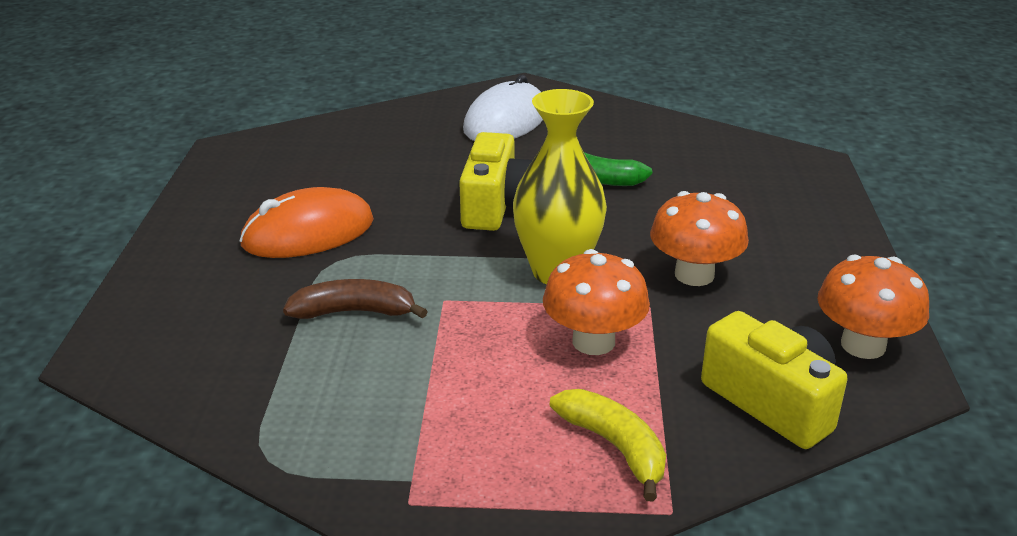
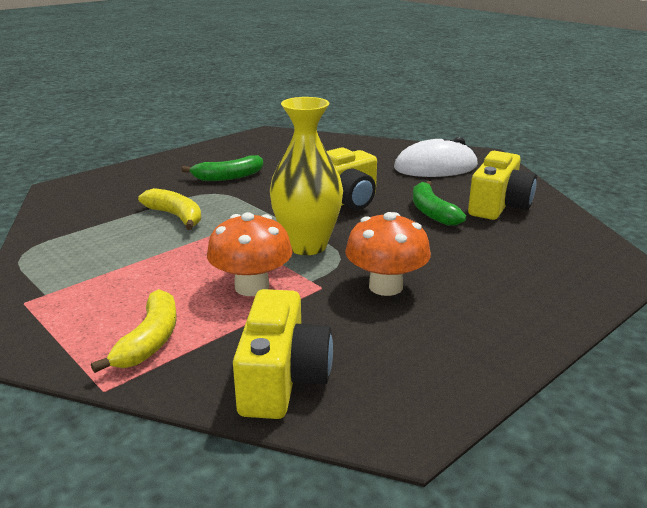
camera: 45 degrees right, 5 degrees down
(308, 232) = (228, 177): orange mouse -> green banana
(354, 312) = (176, 216): brown banana -> yellow banana
(635, 143) = (498, 205): none -> yellow camera
(863, 345) = (419, 388): orange mushroom -> none

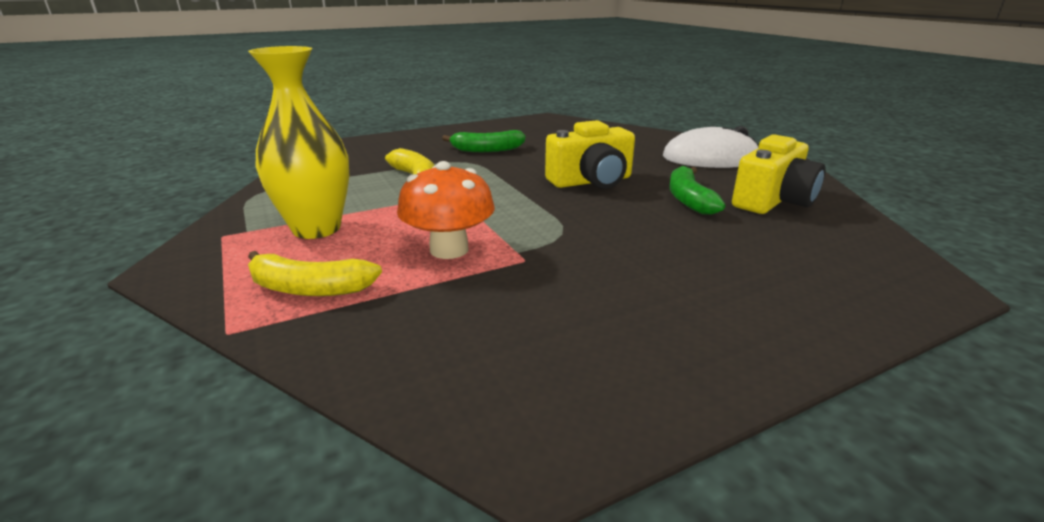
camera: 15 degrees right, 0 degrees up
(150, 340) = (309, 288): yellow banana -> yellow banana turned 75 degrees clockwise
(282, 378) = (422, 353): yellow camera -> none
(307, 246) = (531, 217): yellow vase -> yellow vase (316, 228)
(385, 286) = (599, 268): orange mushroom -> none

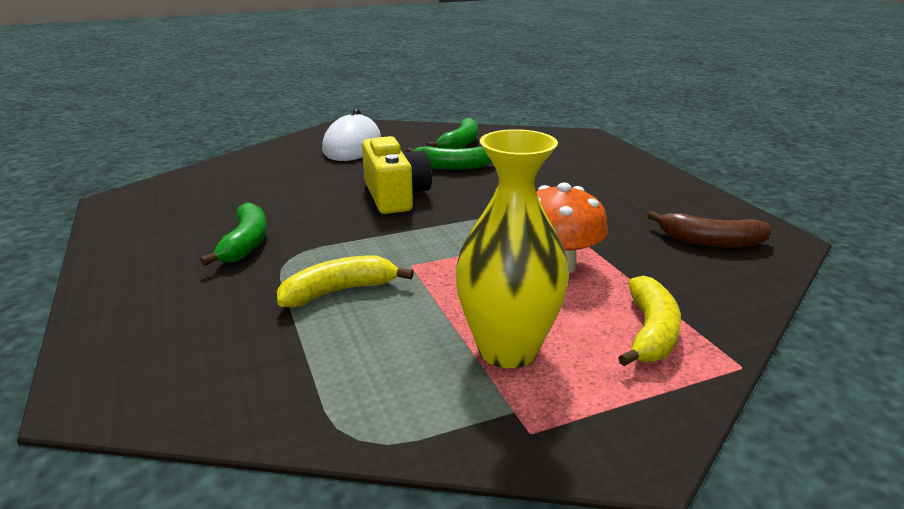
camera: 85 degrees left, 0 degrees up
(516, 359) = (710, 241): none -> brown banana
(773, 201) = (460, 144): yellow camera -> green banana

